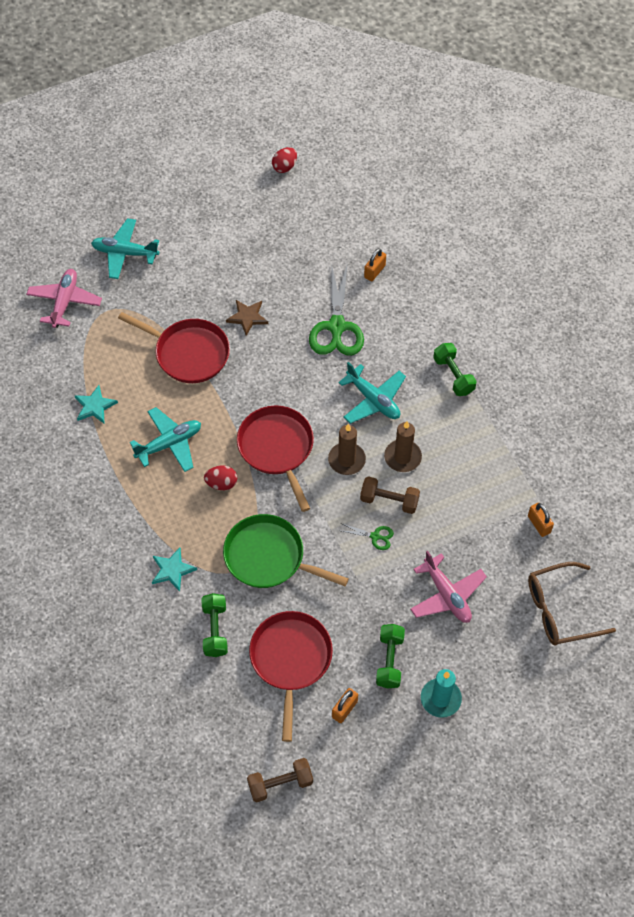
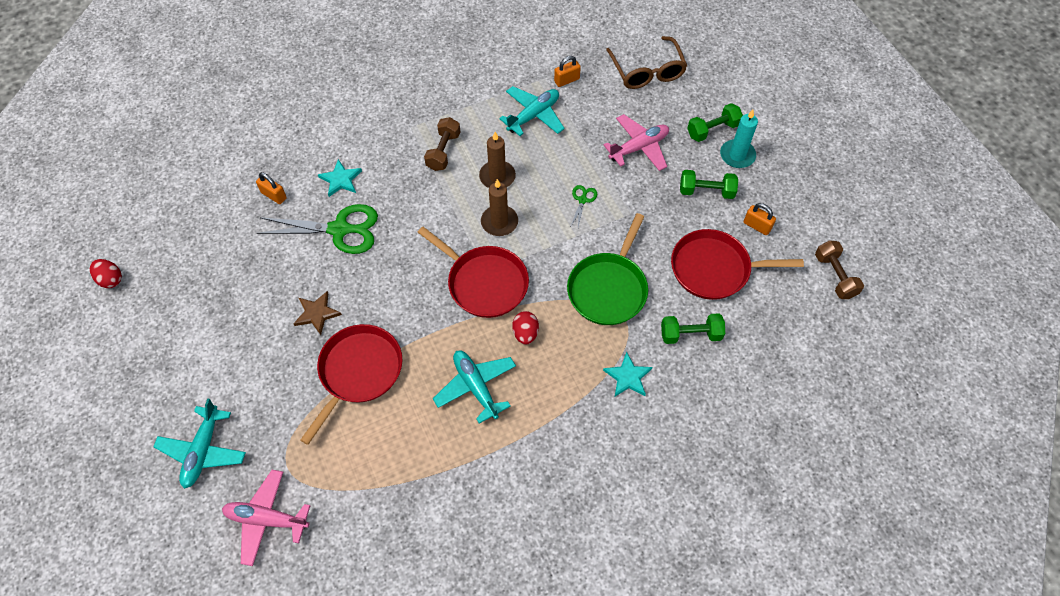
camera: 90 degrees left, 0 degrees up
(95, 406) = (422, 471): turquoise star -> turquoise star (341, 180)
(277, 448) = (484, 283): red pan -> red pan turned 120 degrees counterclockwise
(373, 400) = (431, 199): turquoise plane -> turquoise plane (533, 115)
(389, 500) = (544, 188): brown dumbbell -> brown dumbbell (443, 151)
(453, 375) = (408, 134): green dumbbell -> green dumbbell (713, 130)

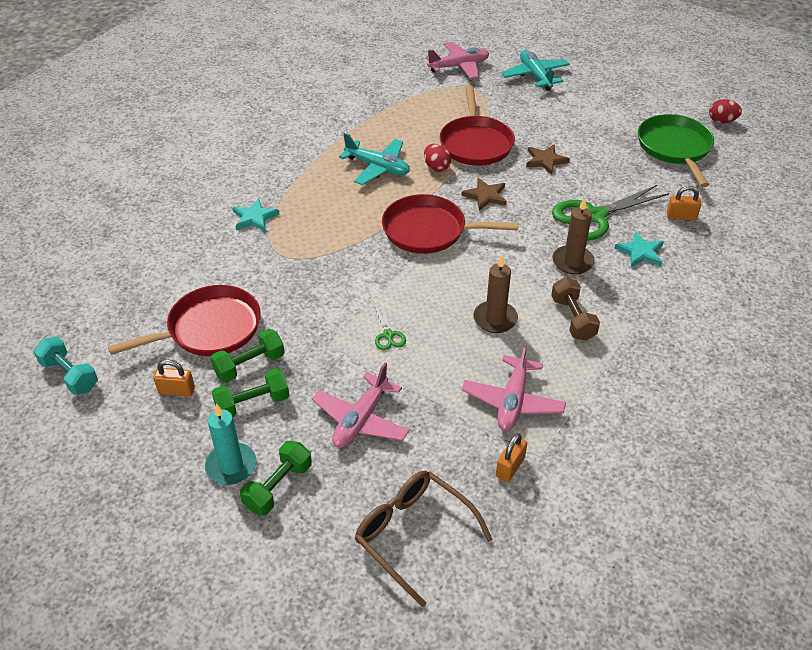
camera: 150 degrees right, 15 degrees down
(406, 298) = (485, 196): none -> brown star
(499, 222) = (456, 280): brown candle -> brown candle (572, 262)
(525, 333) = (364, 212): red egg -> red egg (436, 167)
(533, 115) = (512, 401): turquoise plane -> pink plane
(608, 289) = (310, 270): green pan -> green pan (674, 148)
(690, 334) = (211, 266): green dumbbell -> green dumbbell (249, 365)
(835, 276) = (69, 375): brown dumbbell -> turquoise dumbbell

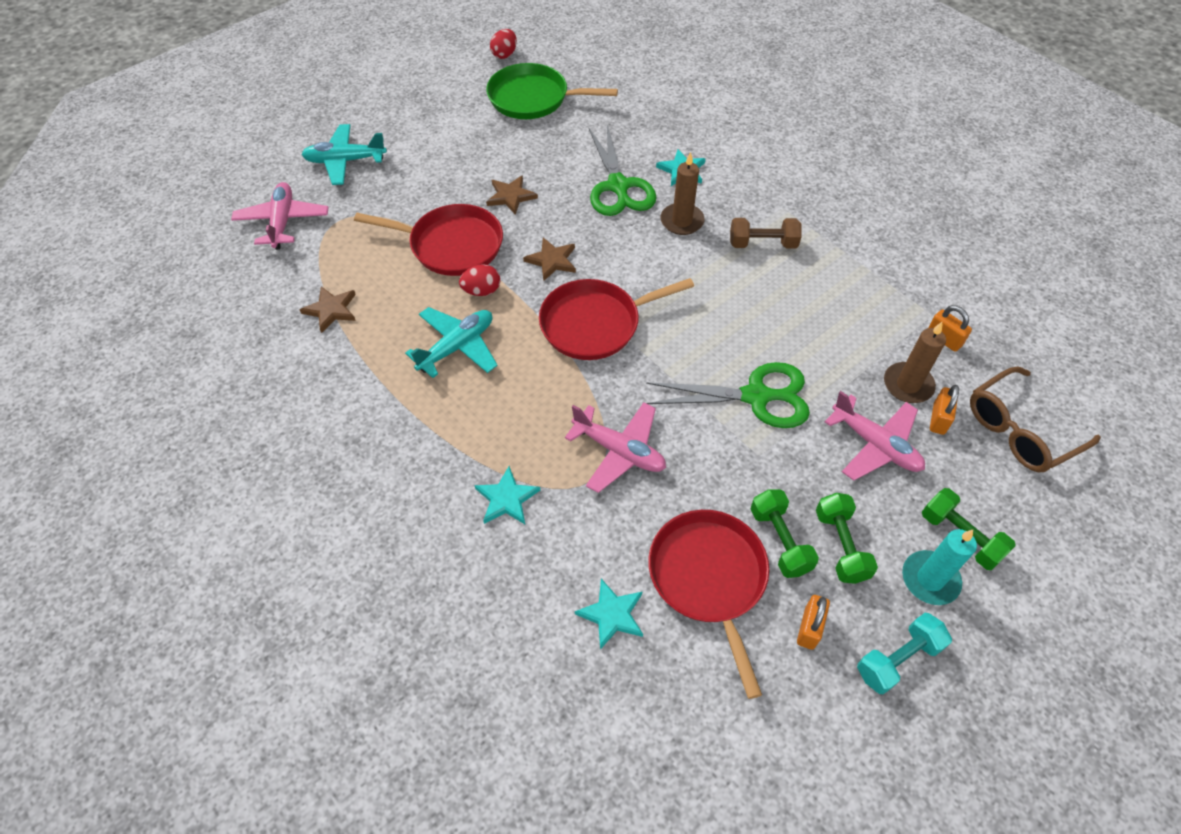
camera: 75 degrees left, 10 degrees up
(69, 375) = (763, 766): turquoise dumbbell -> turquoise dumbbell (898, 659)
(173, 283) = (612, 614): none -> turquoise star
(388, 106) = (331, 310): none -> brown star
(388, 335) = (756, 396): green scissors -> green scissors, size x2.25
(428, 230) = (595, 324): red pan -> red pan turned 45 degrees clockwise
(495, 319) = (750, 301): brown candle -> brown candle (908, 385)
(512, 401) = (864, 317): pink plane -> pink plane (619, 451)
(681, 216) = (639, 128): orange padlock -> orange padlock (938, 419)

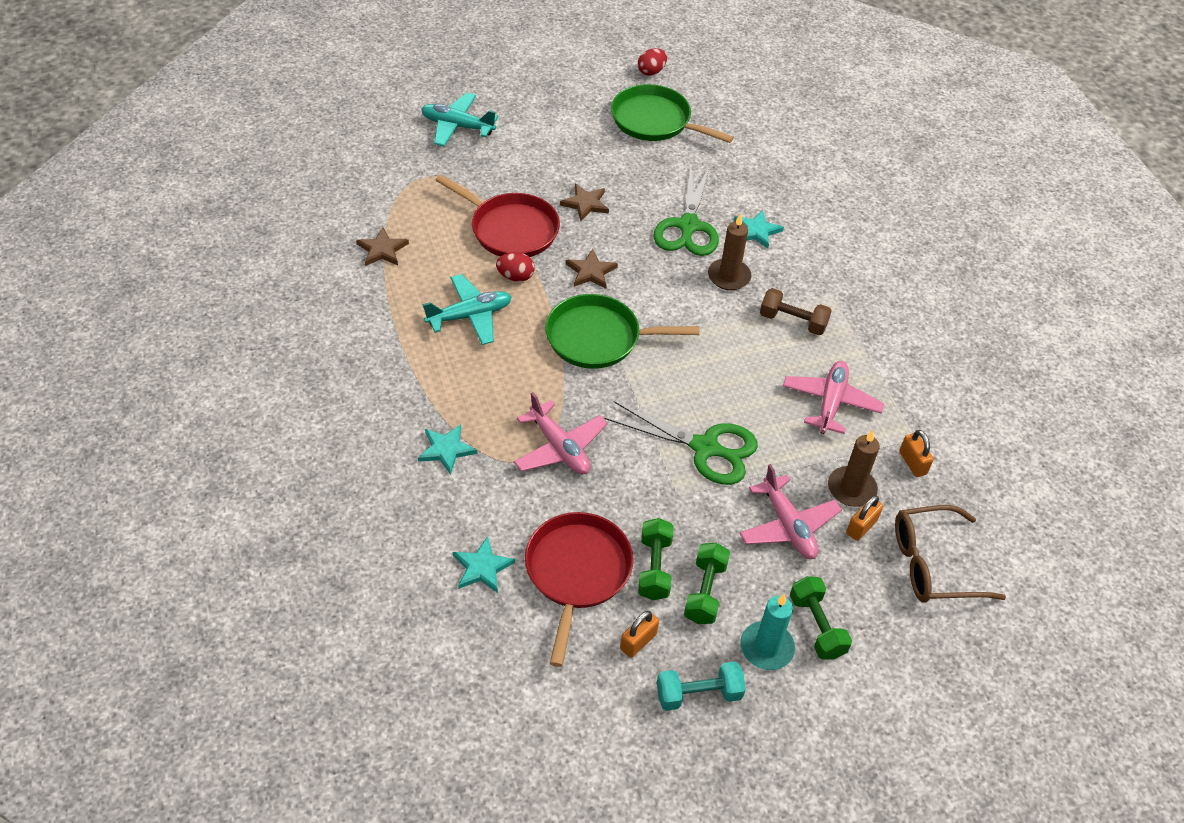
camera: 20 degrees right, 5 degrees down
(283, 221) = (379, 162): pink plane -> pink plane (830, 402)
(595, 324) = (598, 338): red pan -> green pan

